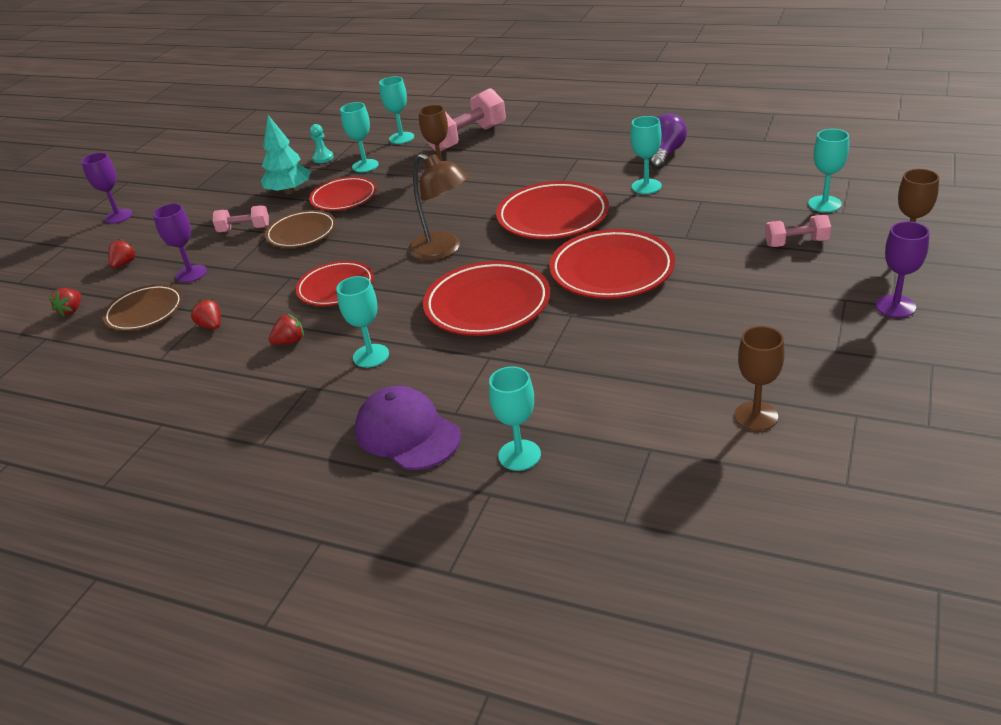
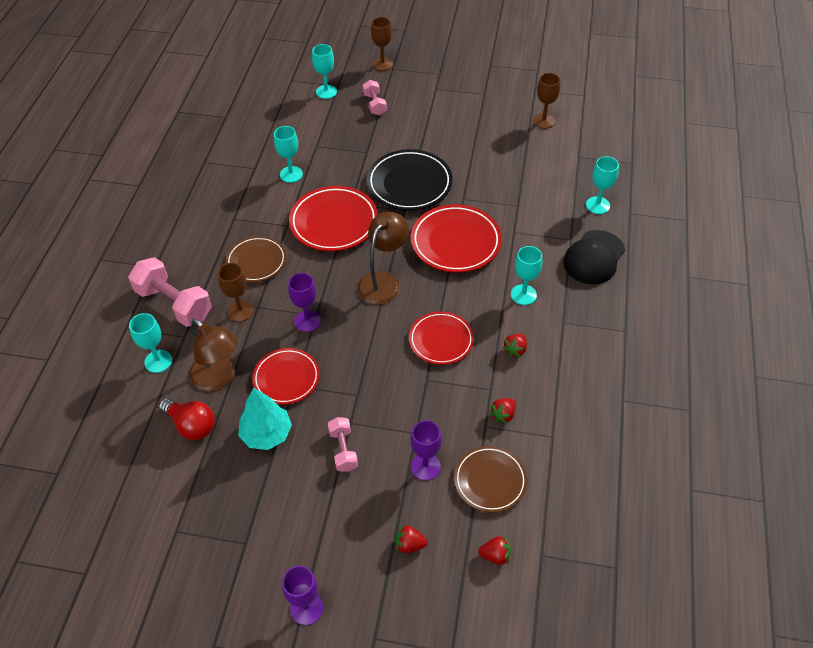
camera: 105 degrees left, 15 degrees up
(290, 341) = (515, 350): red strawberry -> red strawberry turned 105 degrees counterclockwise
(302, 233) = (353, 394): brown plate -> brown plate (256, 261)
(323, 158) = (191, 425): turquoise pawn -> red light bulb
(365, 166) = (219, 378): turquoise goblet -> brown lamp
(407, 433) = (594, 257): purple cap -> black cap
(612, 270) = (409, 184): red plate -> black plate
(665, 154) = (237, 167): purple light bulb -> none
(895, 306) = (441, 72): purple goblet -> purple goblet (307, 321)

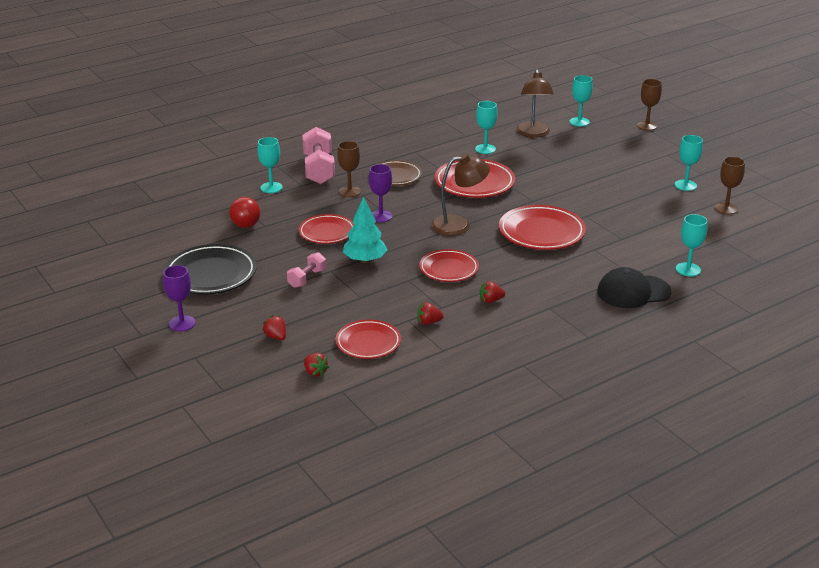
camera: 45 degrees right, 20 degrees down
(219, 378) = (291, 212): brown lamp -> brown lamp (533, 133)
(267, 434) = (277, 248): turquoise tree -> turquoise tree (365, 260)
(374, 104) = (604, 142): pink dumbbell -> none
(409, 184) = (559, 190): black plate -> black plate (211, 274)
(425, 467) = (341, 313): purple goblet -> none
(490, 481) = (368, 343): brown plate -> red plate
(523, 295) = (544, 280): turquoise goblet -> turquoise goblet (685, 185)

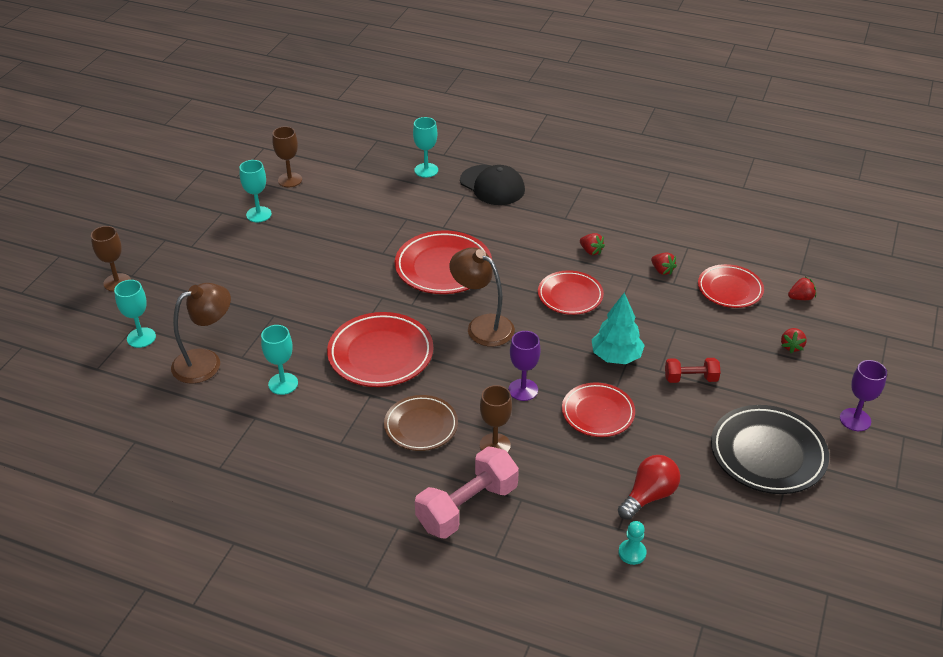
camera: 125 degrees left, 10 degrees up
(220, 201) = (632, 553): none -> turquoise pawn
(271, 187) = (554, 524): turquoise goblet -> none
(307, 278) = (690, 378): pink dumbbell -> red dumbbell
(315, 372) = (800, 298): red strawberry -> red strawberry turned 60 degrees clockwise

